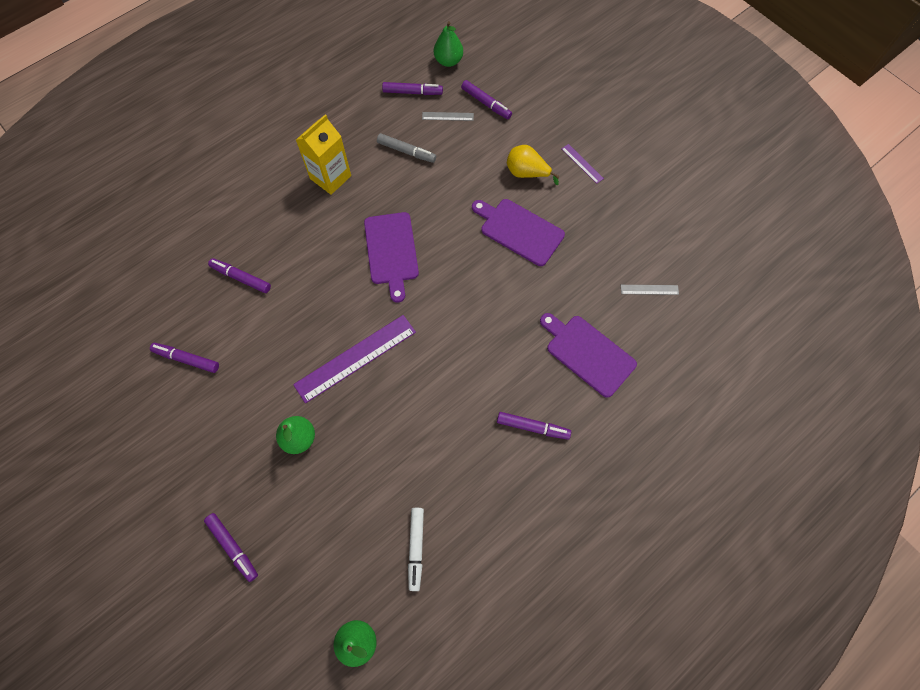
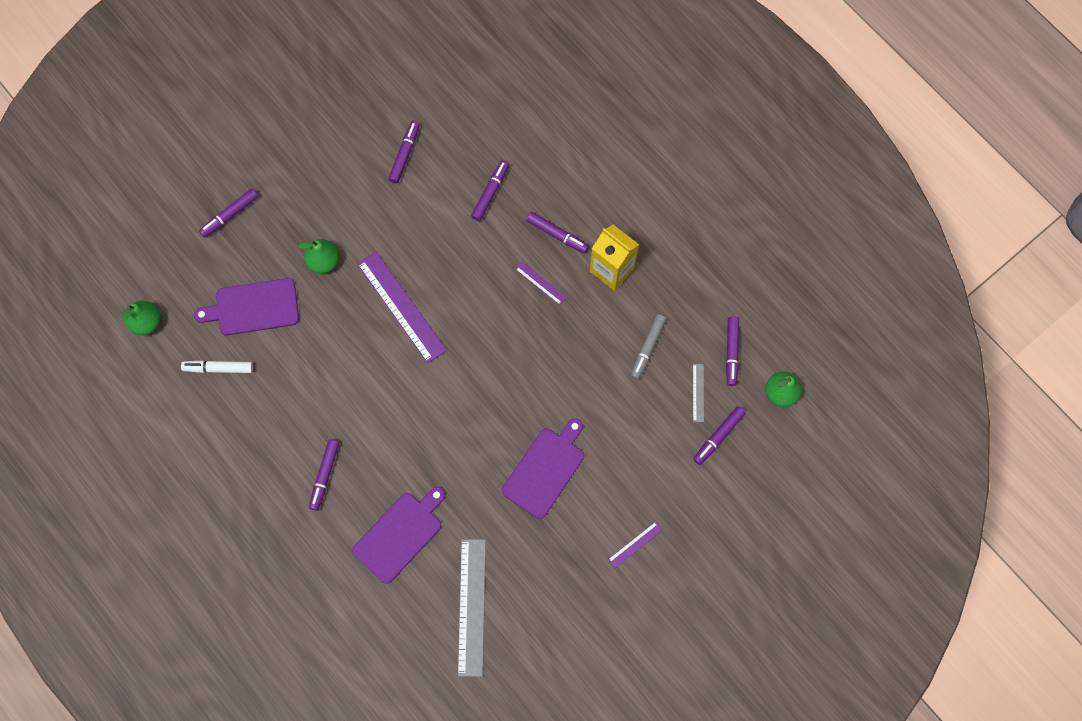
camera: 90 degrees right, 5 degrees up
(292, 221) = (557, 235): none -> purple marker
(339, 234) = (541, 283): none -> purple ruler
(391, 251) = (520, 336): purple cutting board -> purple cutting board (253, 308)
(527, 173) = (620, 481): yellow pear -> none
(649, 289) = (472, 607): grey ruler -> grey ruler, size x2.17

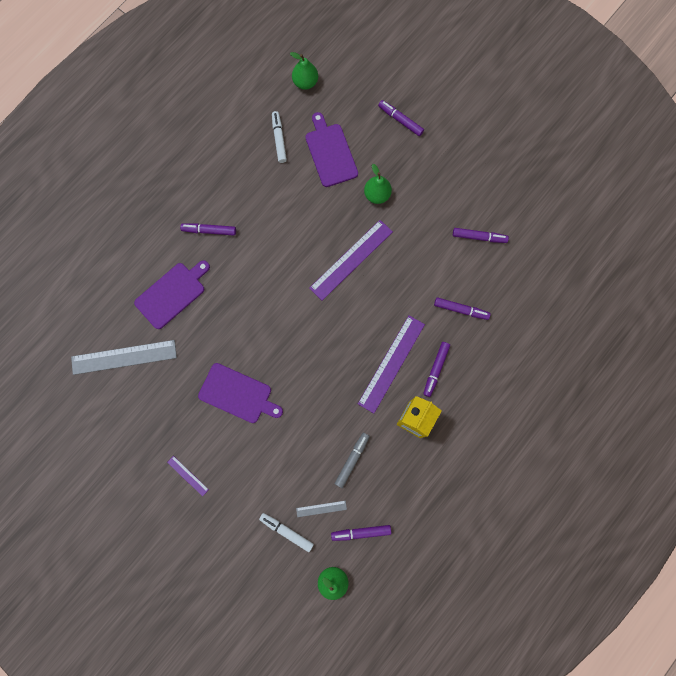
camera: 80 degrees right, 5 degrees up
(400, 534) = (172, 293): purple cutting board -> purple cutting board turned 75 degrees counterclockwise
(541, 283) = (391, 363): purple ruler -> purple ruler, size x2.17
(647, 348) = (352, 460): grey marker -> grey marker turned 105 degrees clockwise
(718, 436) = (286, 531): purple marker -> white marker

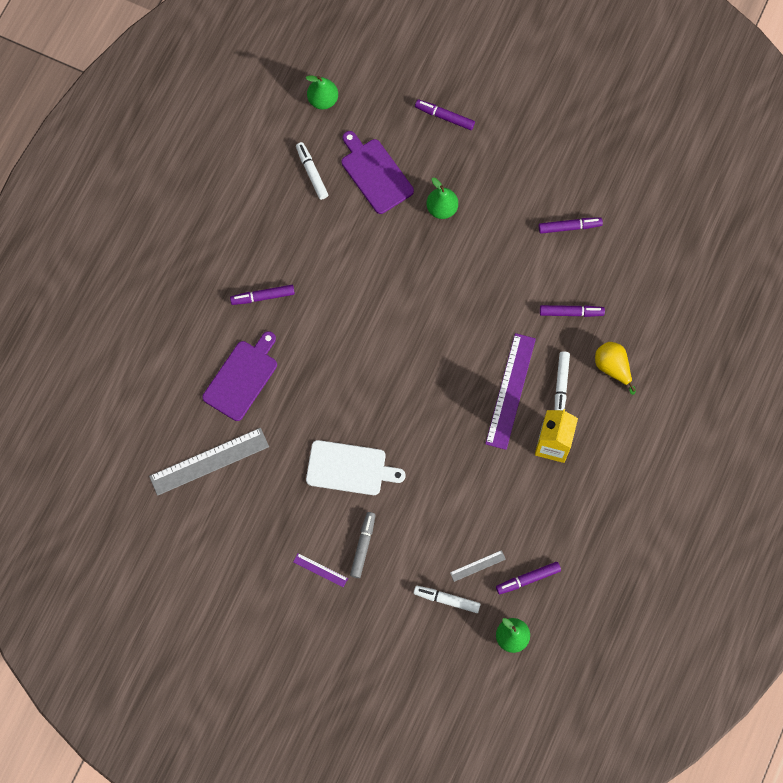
camera: 15 degrees left, 5 degrees down
(238, 394) = (349, 468): purple cutting board -> white cutting board
(351, 260) = (433, 288): purple ruler -> none
(352, 460) = (496, 505): grey marker -> grey marker (363, 546)
(435, 369) = (561, 385): purple marker -> white marker
(483, 366) = (612, 367): none -> yellow pear

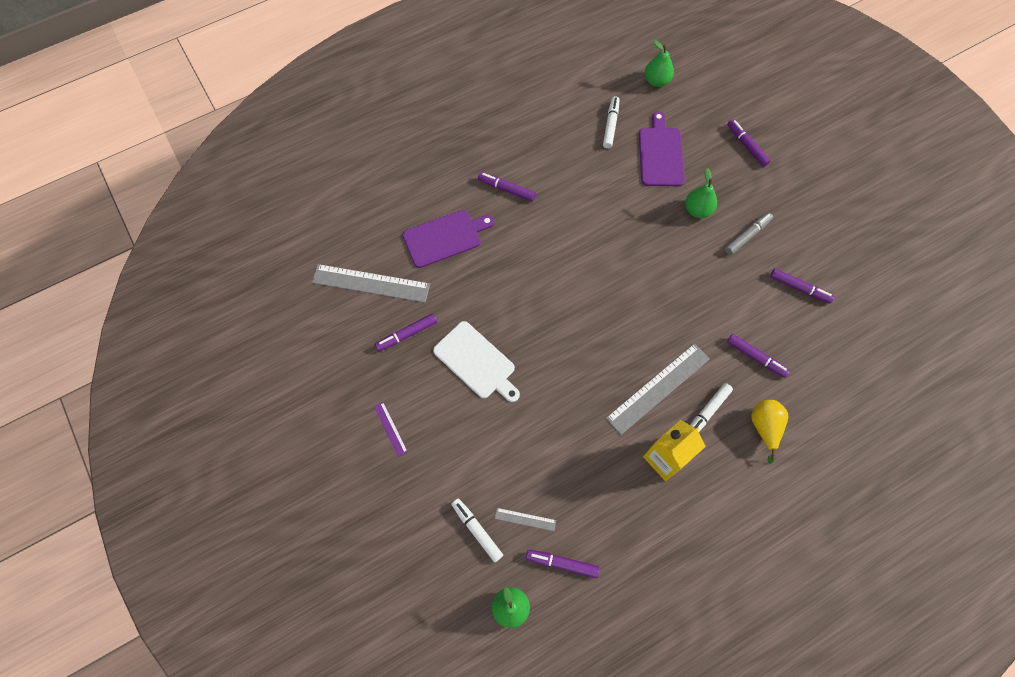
camera: 35 degrees right, 5 degrees down
(274, 484) = (407, 334): none -> purple marker
(363, 546) = (440, 433): grey marker -> grey marker (747, 236)
(510, 391) = (658, 388): purple ruler -> grey ruler

